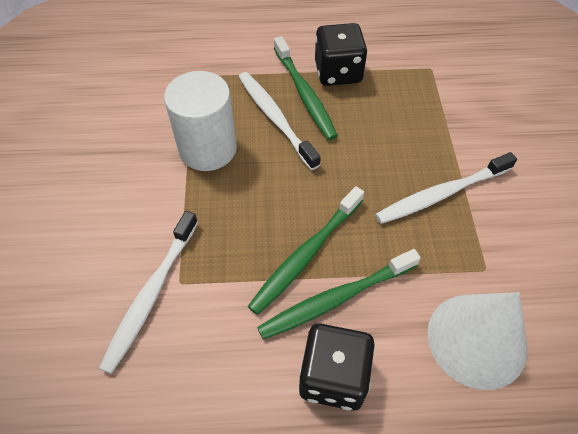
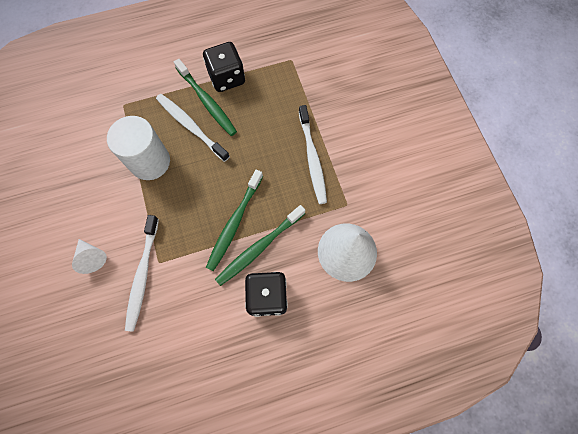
camera: 15 degrees left, 15 degrees up
(88, 252) = (92, 257): none -> white cone
(441, 194) = (312, 159): white toothbrush -> white toothbrush turned 60 degrees counterclockwise

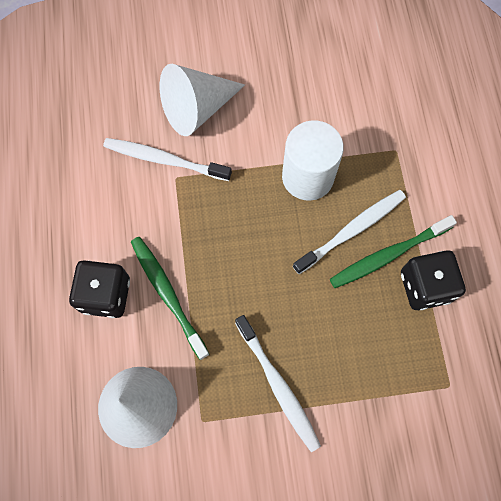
camera: 100 degrees right, 0 degrees up
(92, 257) = (197, 109): white cone -> white cone, size x1.92
(234, 223) = (205, 268): green toothbrush -> none
(312, 159) = (278, 386): white toothbrush -> white toothbrush turned 120 degrees counterclockwise

